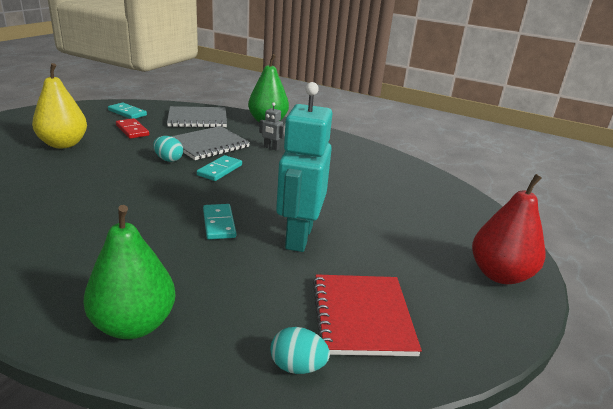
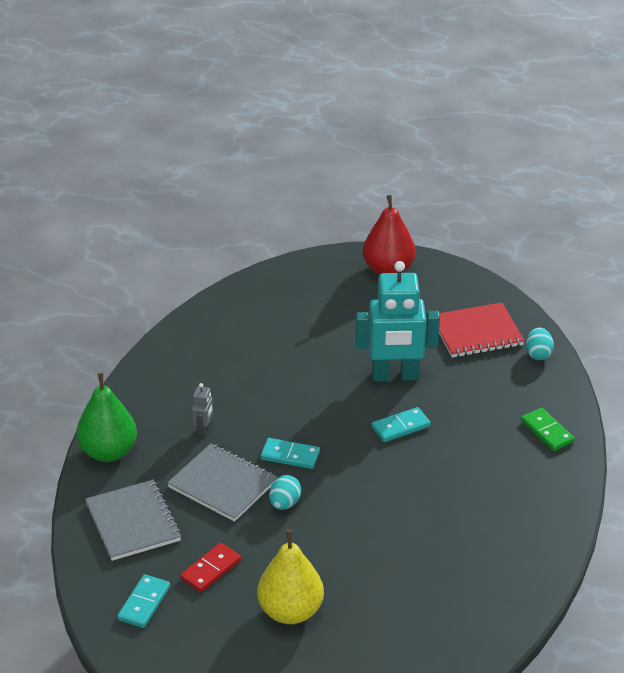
camera: 100 degrees left, 10 degrees up
(134, 325) = (547, 431): green pear -> green domino

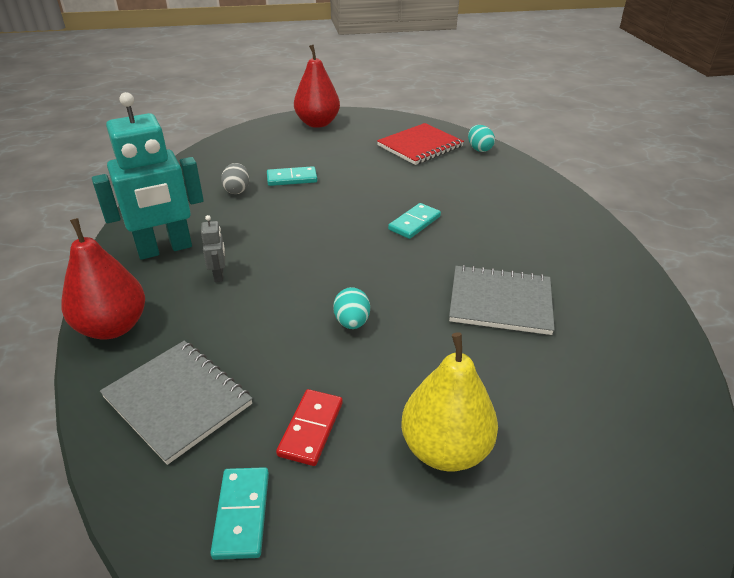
camera: 25 degrees left, 0 degrees up
(108, 452) = (113, 327): green pear -> red pear
(222, 484) = (270, 323): grey notebook -> grey notebook (500, 302)
(260, 342) = (237, 190): none -> grey egg
(290, 455) = (326, 274): turquoise domino -> turquoise domino (292, 178)
(395, 376) = (378, 188): turquoise robot -> turquoise robot (165, 249)
(547, 431) = (538, 196): green domino -> none

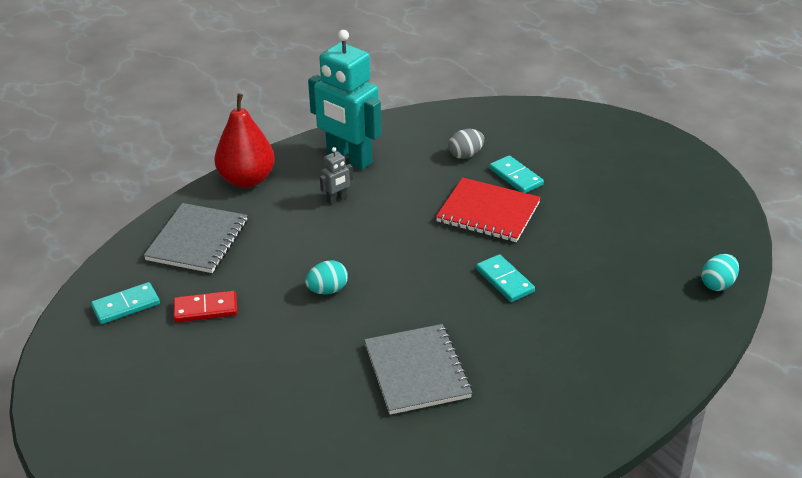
camera: 65 degrees right, 0 degrees up
(317, 123) = (649, 148): red pear -> none
(414, 223) = (505, 280): turquoise domino -> turquoise domino turned 45 degrees clockwise
(420, 146) = (675, 236): red notebook -> red notebook (488, 212)
(445, 449) = (222, 381): yellow pear -> none

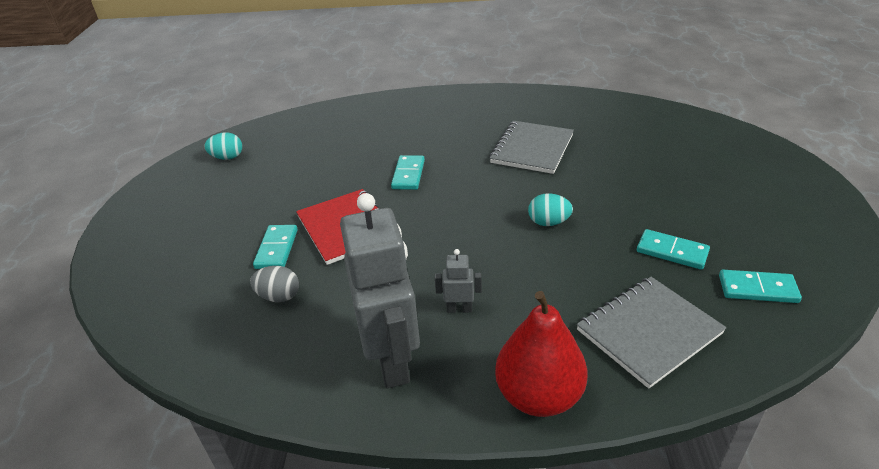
camera: 140 degrees left, 0 degrees up
(205, 309) = (672, 251): red domino -> turquoise domino
(349, 159) = (392, 360): turquoise robot -> grey robot
(717, 284) = (292, 123): turquoise egg -> turquoise egg (227, 157)

